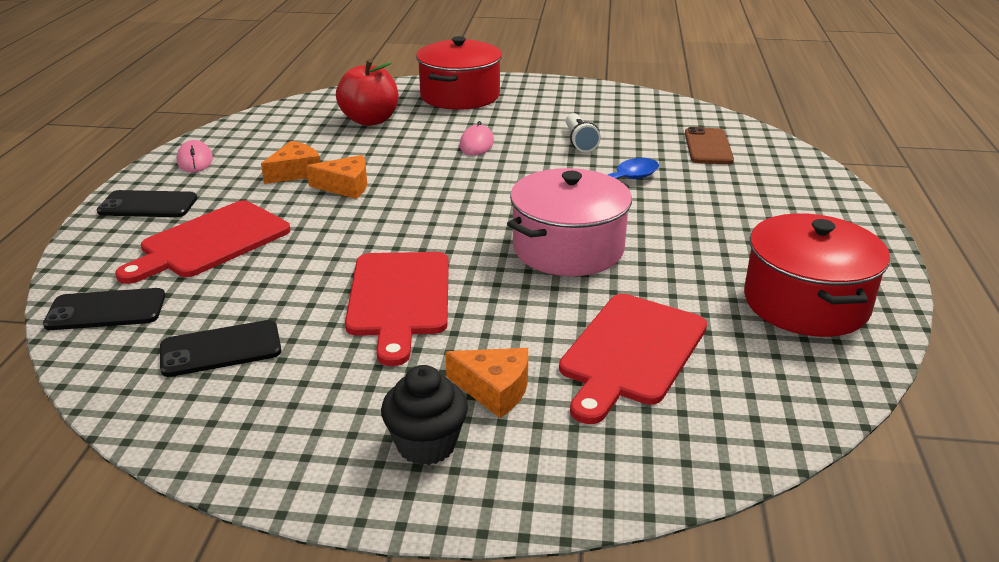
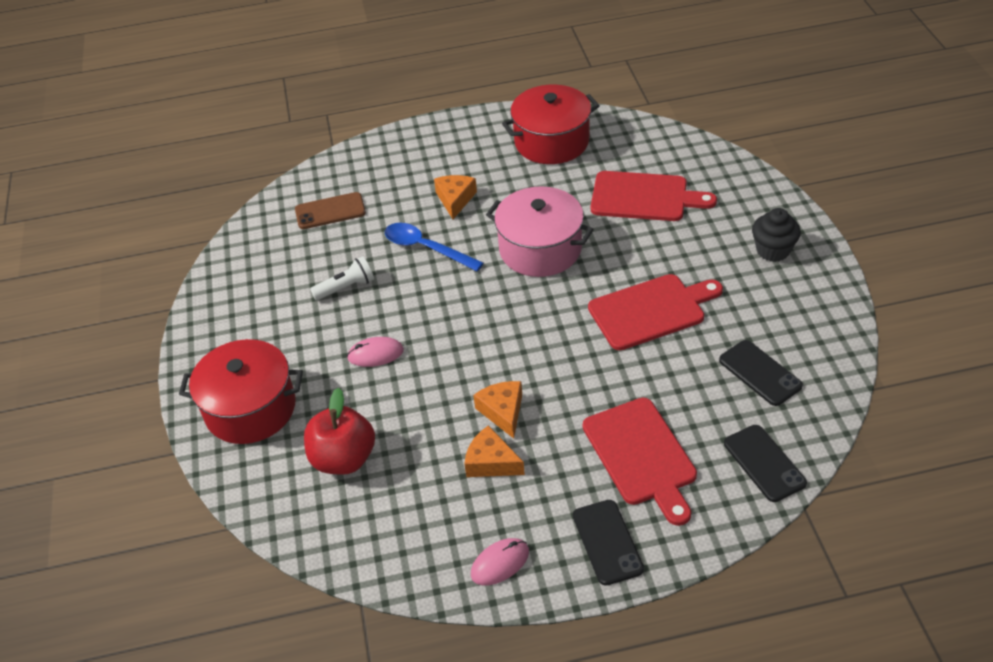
camera: 105 degrees left, 15 degrees up
(210, 242) = (641, 456): red cutting board -> red cutting board turned 45 degrees clockwise
(494, 389) = (712, 239): orange cheese -> orange cheese (455, 199)

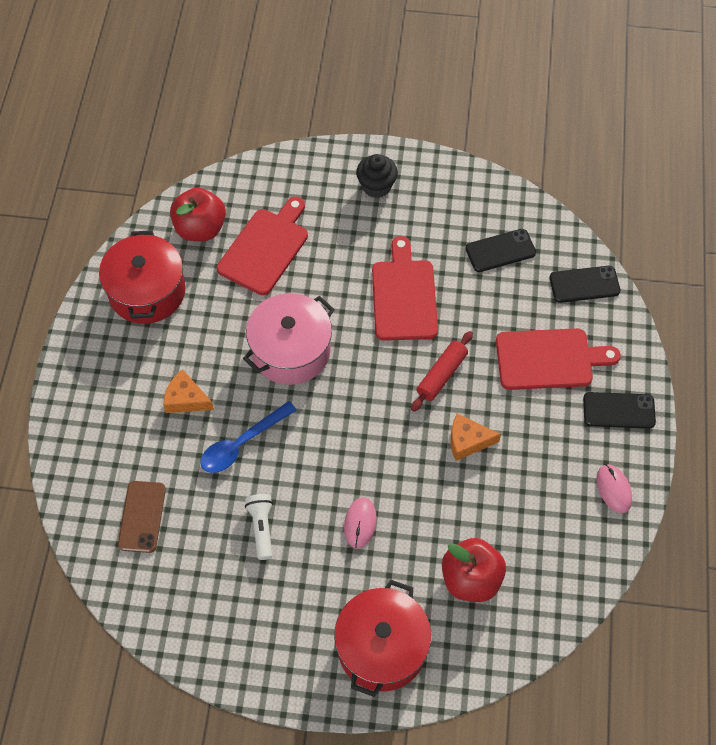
camera: 75 degrees left, 15 degrees up
(491, 462) = (516, 466): orange cheese -> none
(571, 368) = (441, 375): none -> red rolling pin
(638, 150) = (200, 228): none -> red apple

